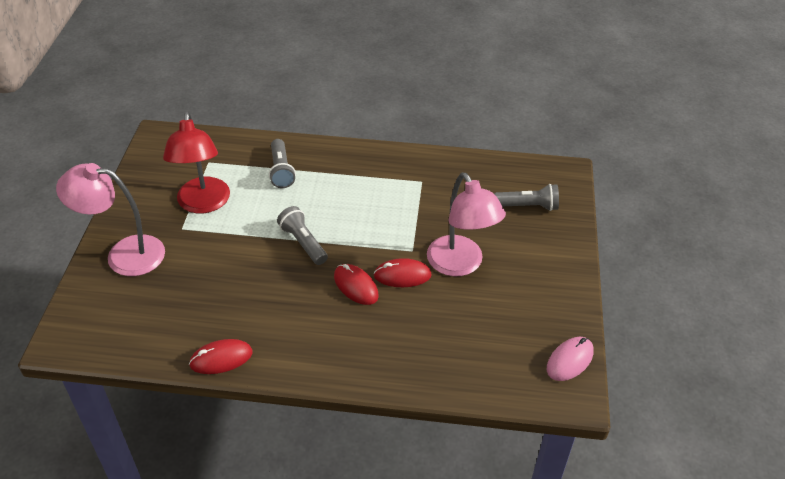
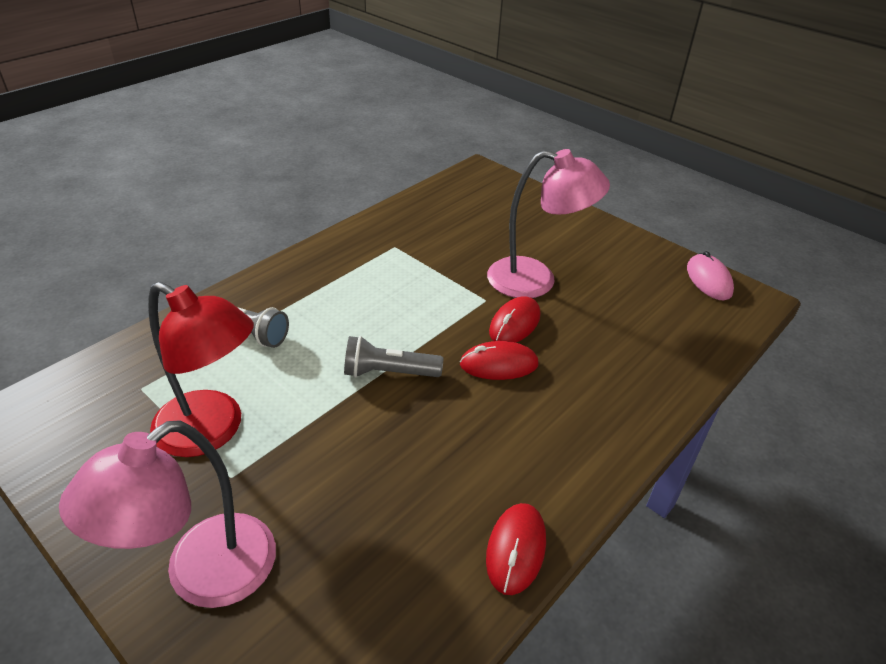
camera: 55 degrees left, 5 degrees down
(528, 206) = (499, 208): grey flashlight -> none

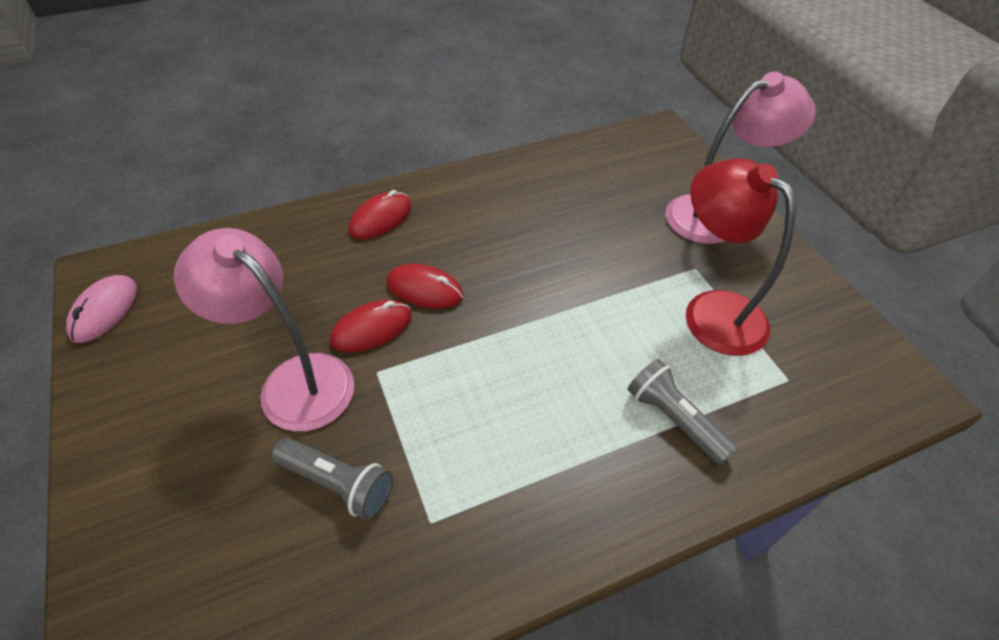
camera: 155 degrees left, 10 degrees up
(388, 373) = (534, 315): grey flashlight -> grey flashlight (338, 483)
(516, 549) = (509, 169): red mouse -> red mouse (380, 218)

